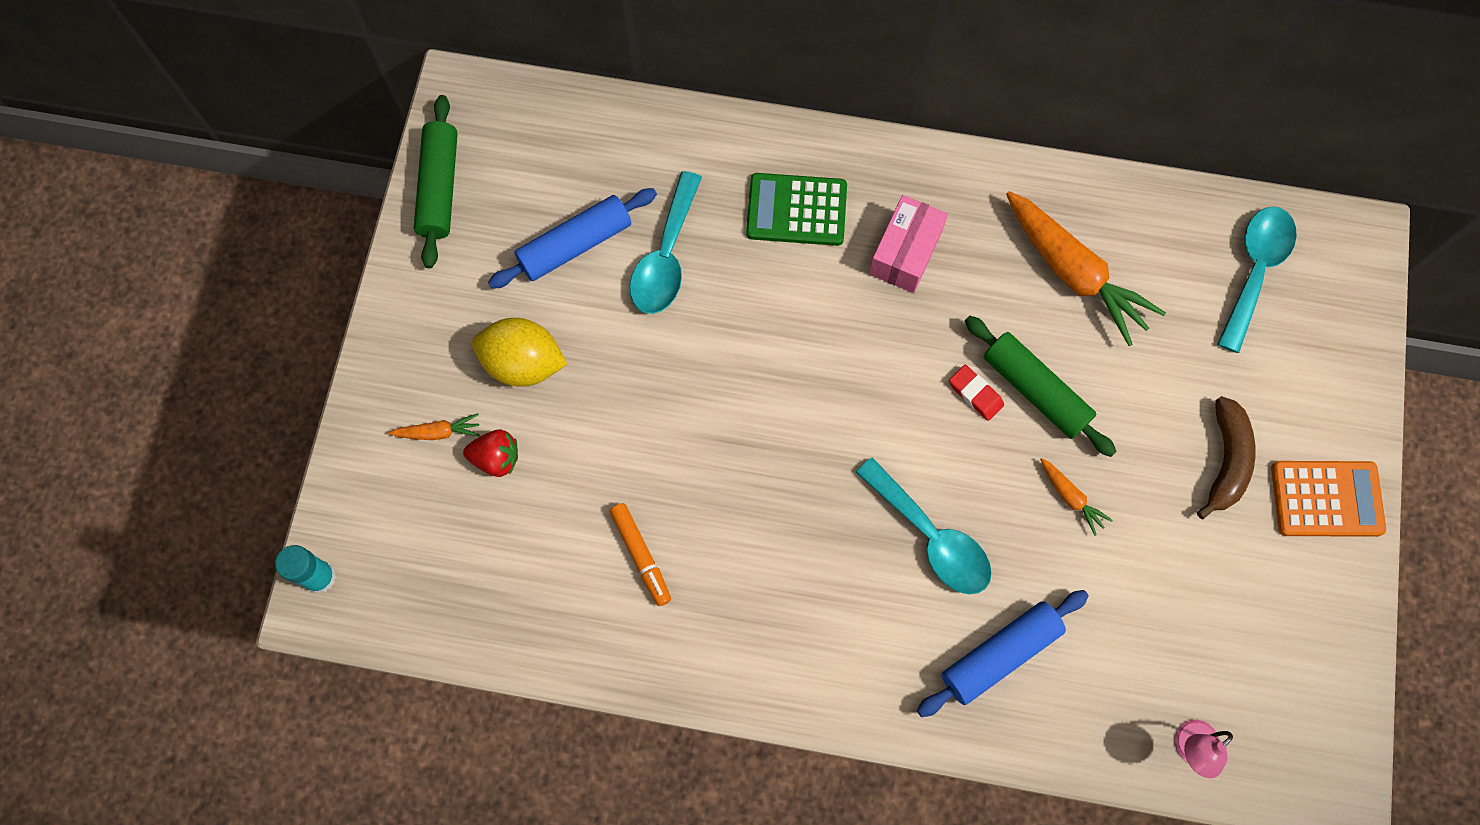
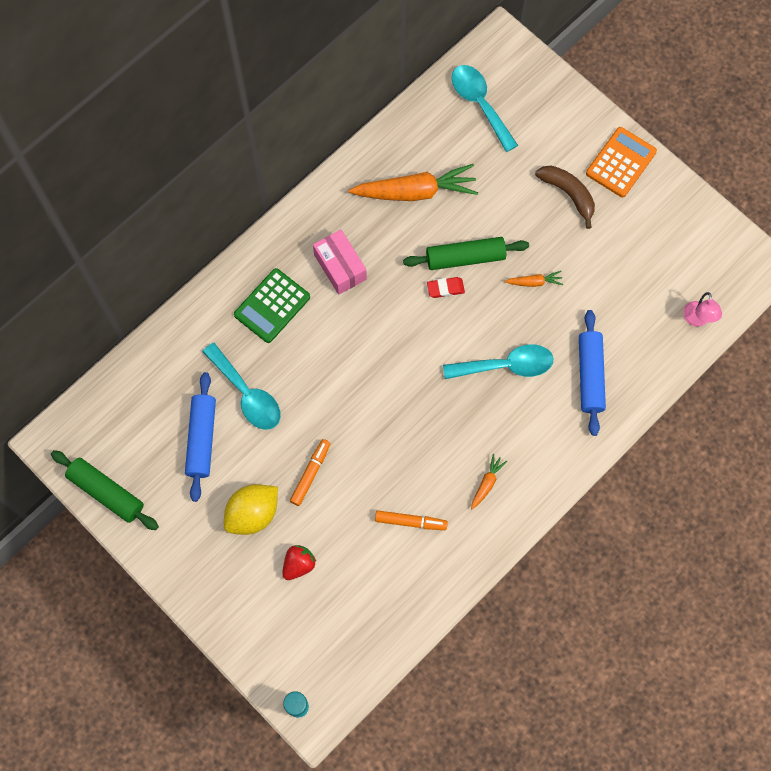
camera: 55 degrees left, 0 degrees up
(438, 432) = (259, 587): orange carrot -> orange carrot (487, 483)
(618, 395) = (310, 474): none -> orange marker

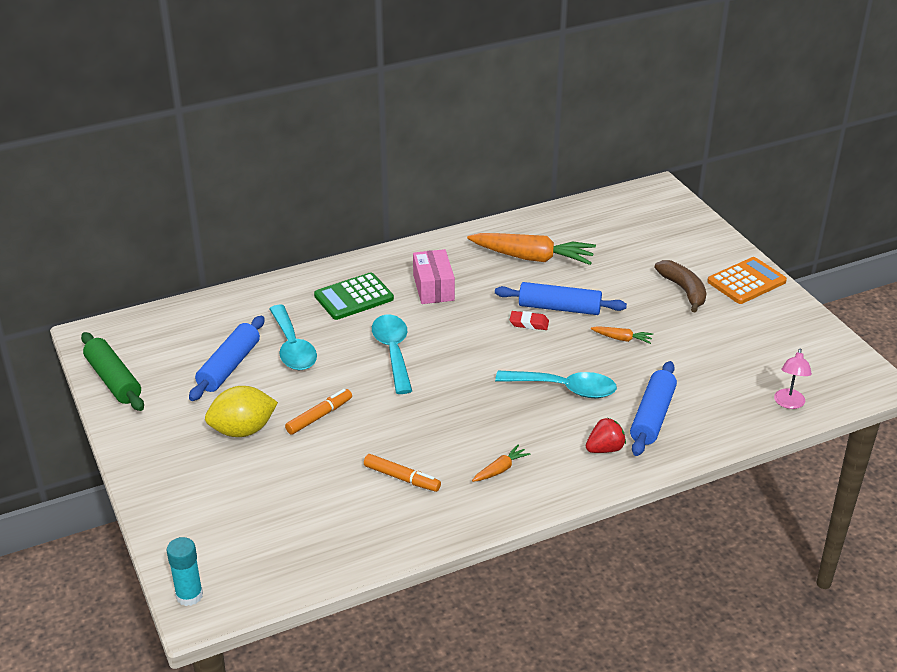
camera: 20 degrees right, 35 degrees down
(299, 564) = (264, 480): red strawberry -> red strawberry (605, 449)
(465, 258) = (559, 308): green rolling pin -> blue rolling pin
(480, 104) = (621, 220): turquoise spoon -> turquoise spoon (393, 352)

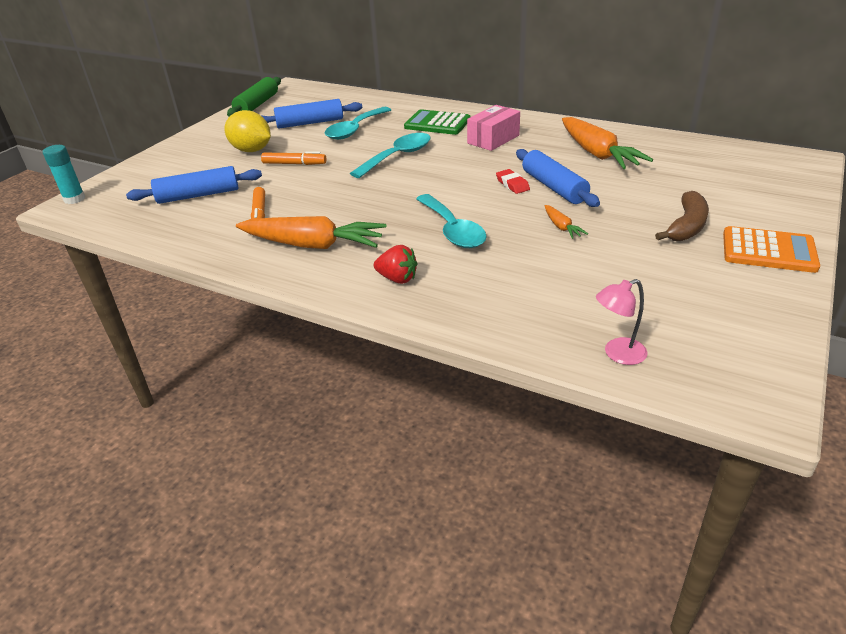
camera: 55 degrees right, 0 degrees up
(500, 469) = (313, 245): orange carrot -> orange carrot, size x2.24
(652, 416) = (475, 283): blue rolling pin -> blue rolling pin (198, 195)

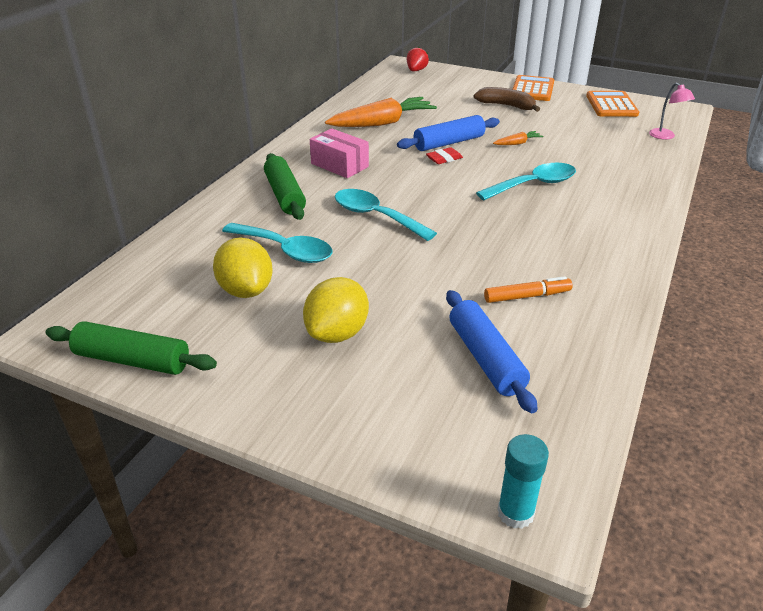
camera: 95 degrees left, 0 degrees up
(294, 164) = (389, 288): orange marker -> none
(310, 123) = (246, 290): blue rolling pin -> yellow lemon
(313, 245) = (582, 253): orange carrot -> none
(397, 279) = (620, 207): red strawberry -> red strawberry (416, 70)
(437, 123) = (284, 195): green calculator -> green rolling pin
(737, 318) = (611, 105): none -> orange calculator

